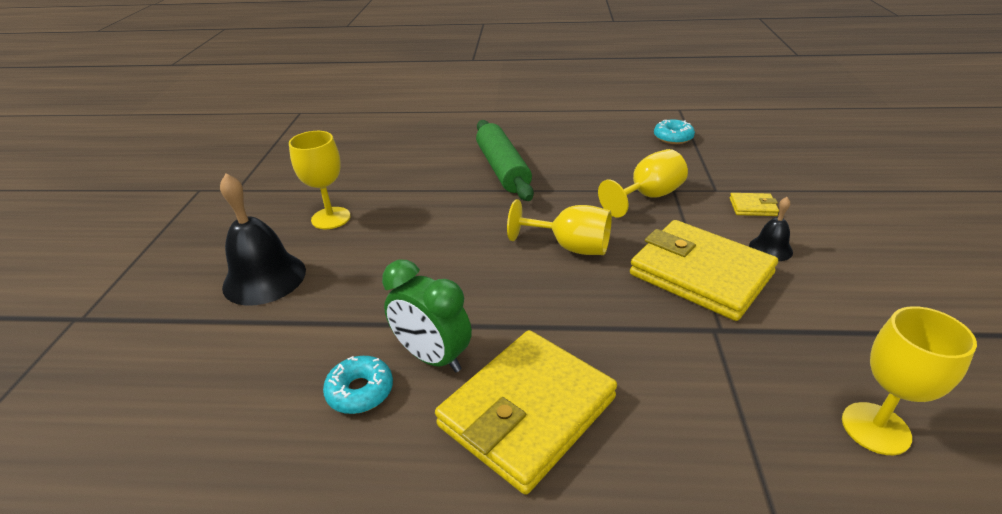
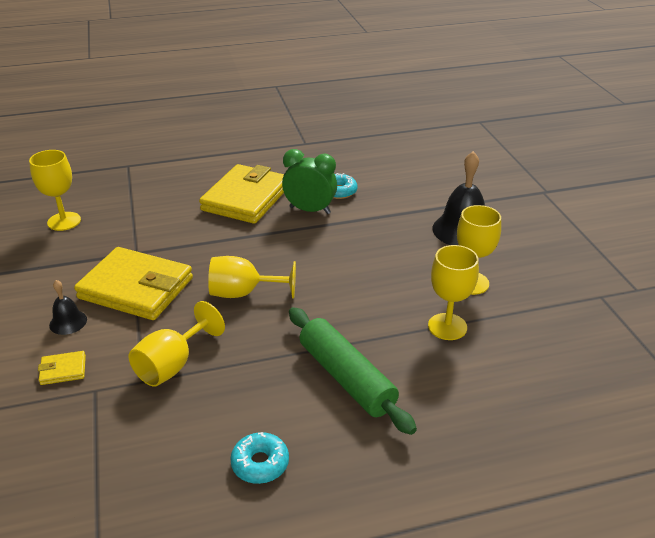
camera: 160 degrees right, 0 degrees up
(393, 188) = (447, 327): none -> yellow goblet
(673, 137) = (126, 495): turquoise donut -> turquoise donut (260, 463)

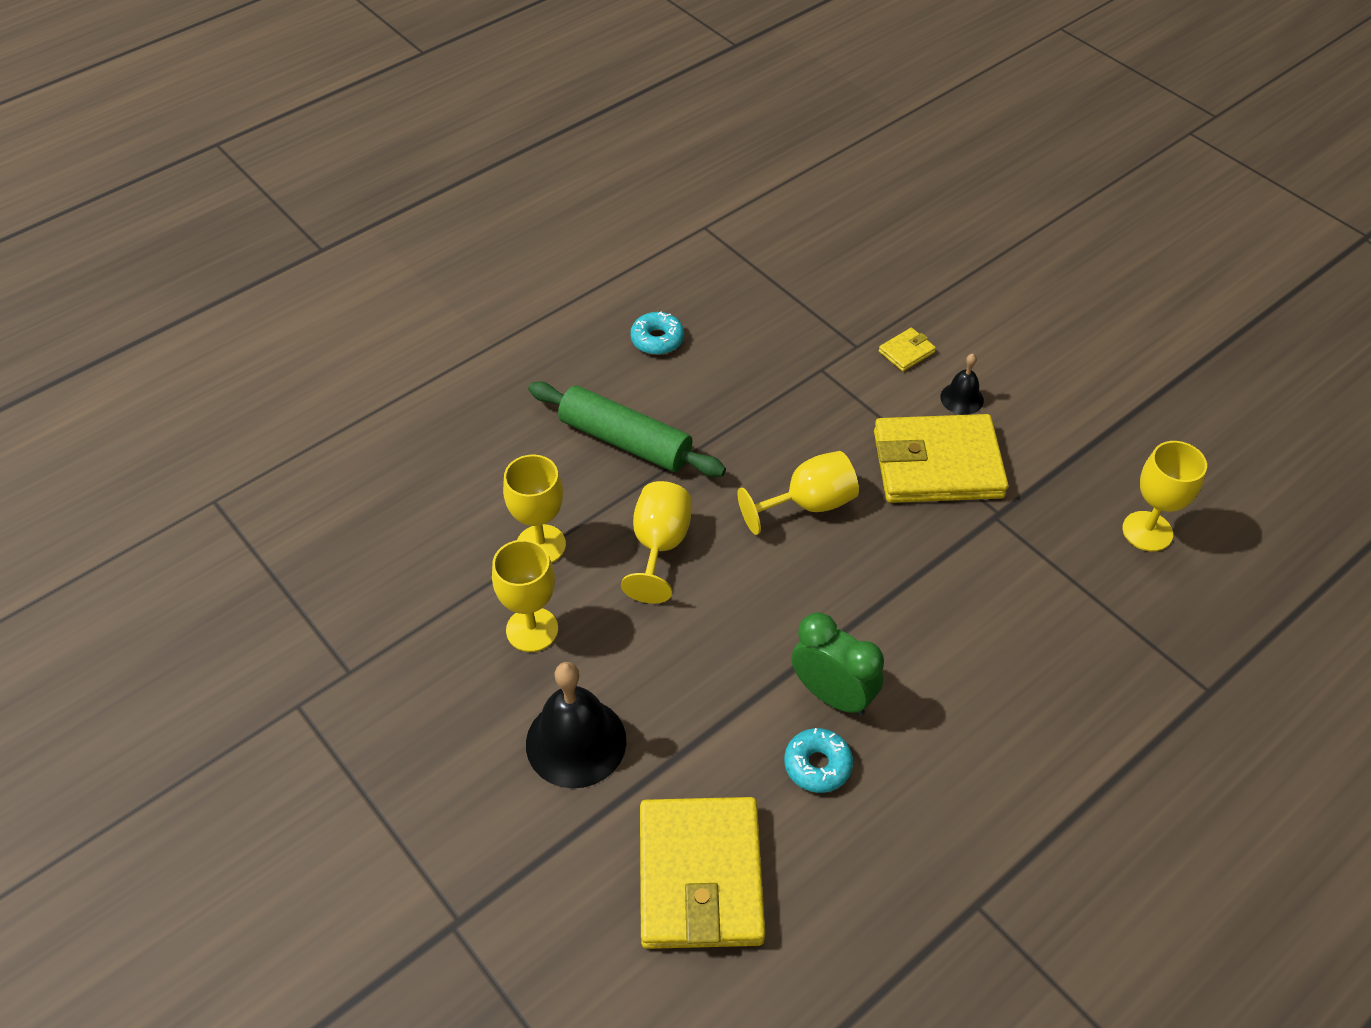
camera: 155 degrees right, 15 degrees up
(172, 365) = (808, 393): yellow goblet -> yellow goblet (659, 546)
(246, 198) = (949, 684): yellow wallet -> yellow wallet (700, 876)
(310, 210) = (832, 695): green clock -> green clock turned 135 degrees counterclockwise

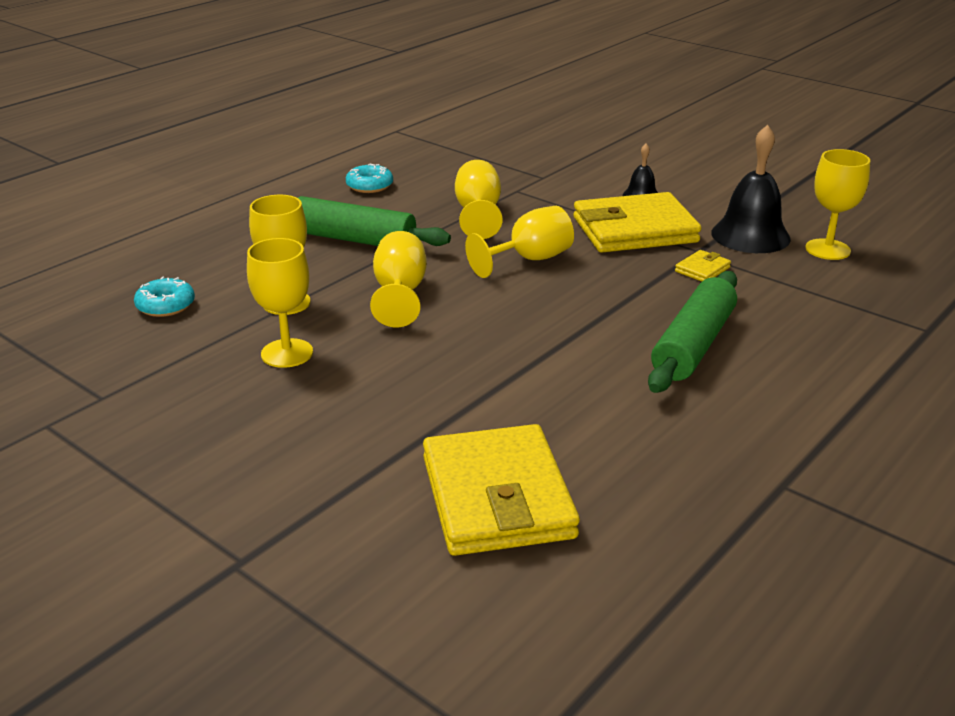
camera: 10 degrees left, 20 degrees down
(576, 742) = (345, 420): black bell -> black bell (750, 235)
(768, 410) = (478, 214): none -> yellow goblet
(817, 765) = (591, 410): turquoise donut -> turquoise donut (165, 306)
(832, 695) = (590, 365): green clock -> none
(906, 352) = (585, 177): yellow wallet -> yellow wallet (702, 269)
(948, 679) = (693, 345): none -> green rolling pin

